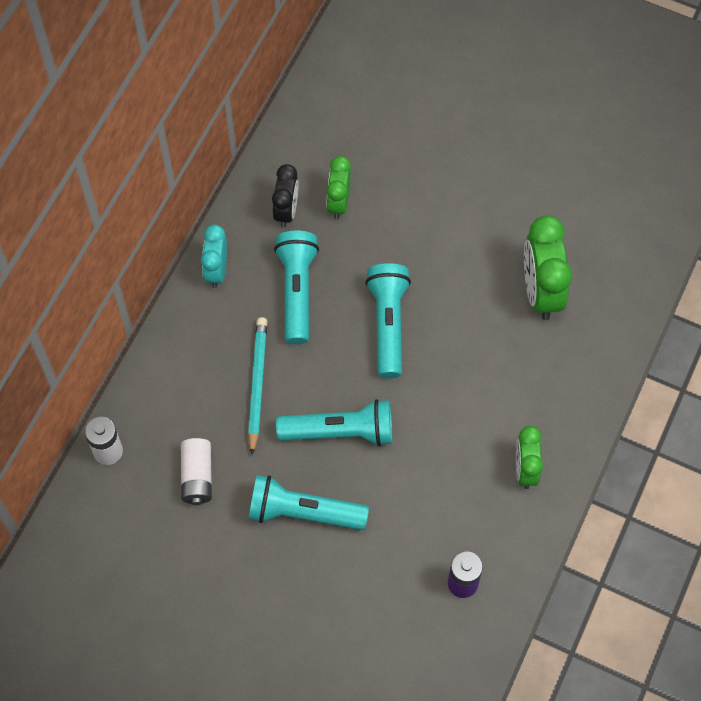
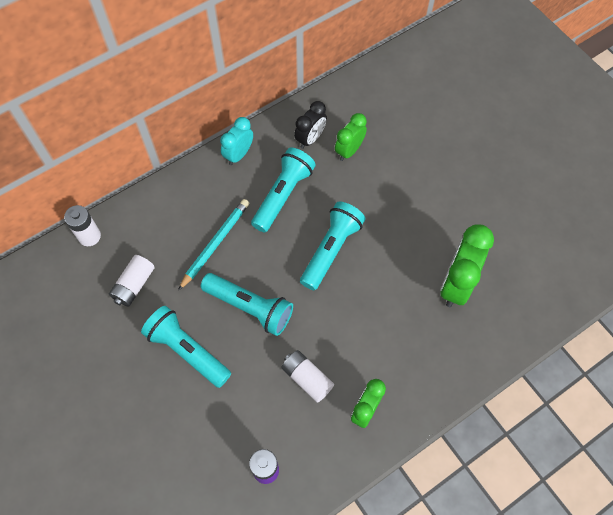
camera: 30 degrees right, 0 degrees up
(447, 471) = (307, 378): none -> white battery

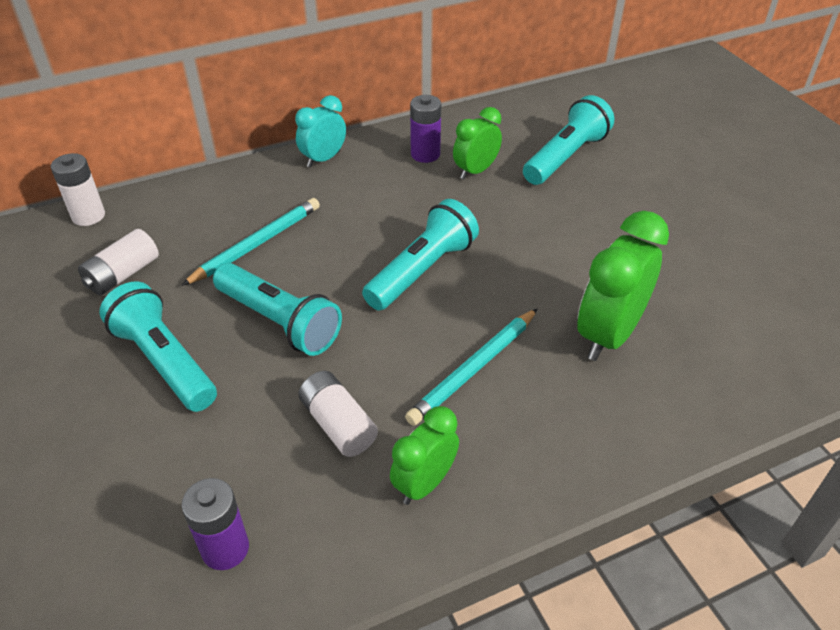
camera: 10 degrees right, 20 degrees down
(283, 195) = (370, 205): turquoise flashlight -> turquoise flashlight (565, 157)
(310, 139) = (425, 154): black clock -> purple battery
(379, 324) = (474, 369): none -> turquoise pencil

